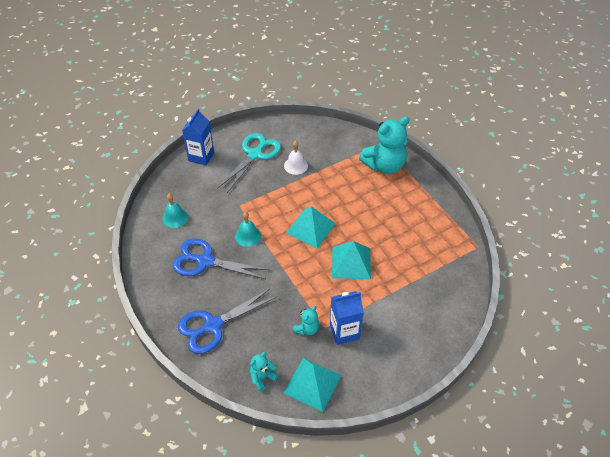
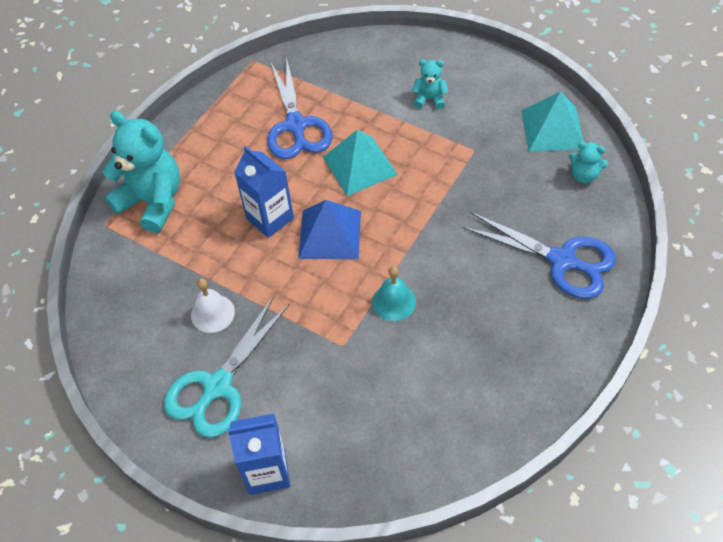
camera: 115 degrees left, 5 degrees up
(175, 218) = (426, 423): turquoise bell -> none
(205, 261) = (474, 329): blue scissors -> blue scissors (296, 126)
(255, 154) = (217, 386): turquoise scissors -> turquoise scissors turned 60 degrees counterclockwise
(307, 329) = (489, 165): turquoise teddy bear -> turquoise teddy bear (430, 99)
(310, 228) = (330, 234): turquoise pyramid -> blue pyramid
(344, 331) = (465, 130): blue carton -> blue carton (270, 218)

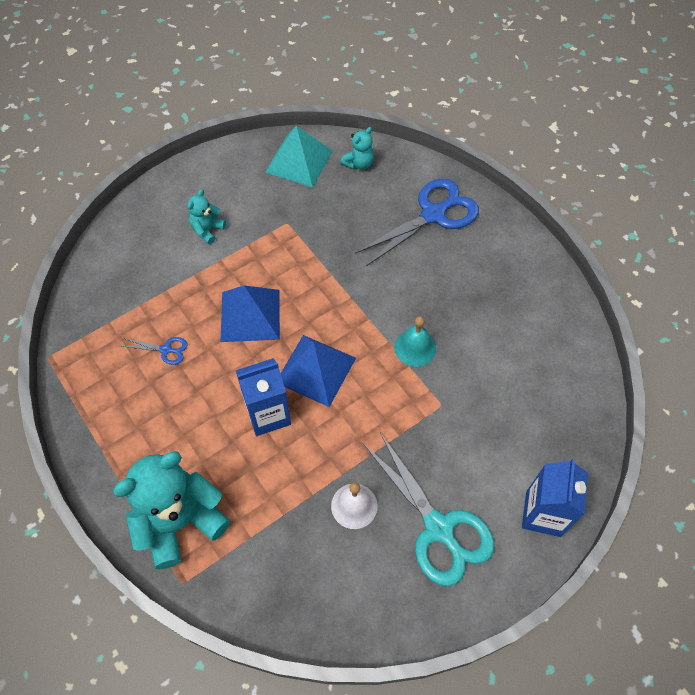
camera: 70 degrees left, 5 degrees up
(296, 126) = (166, 350): blue scissors -> blue scissors, size x0.44
(360, 165) = (250, 315): turquoise pyramid -> blue pyramid

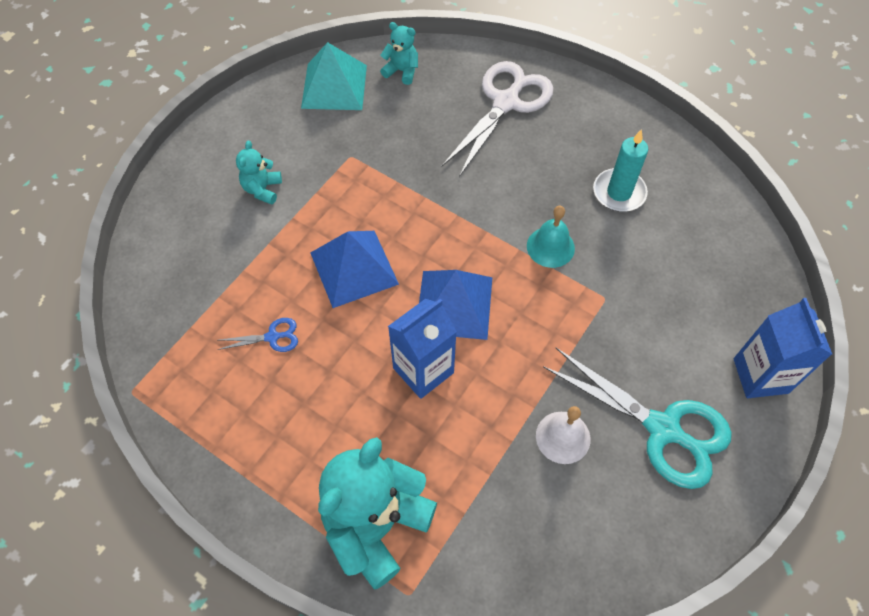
camera: 20 degrees left, 0 degrees up
(359, 163) = (402, 71): turquoise teddy bear -> turquoise teddy bear turned 90 degrees counterclockwise
(433, 215) = (506, 103): blue scissors -> white scissors
(494, 320) = (619, 192): none -> turquoise candle

